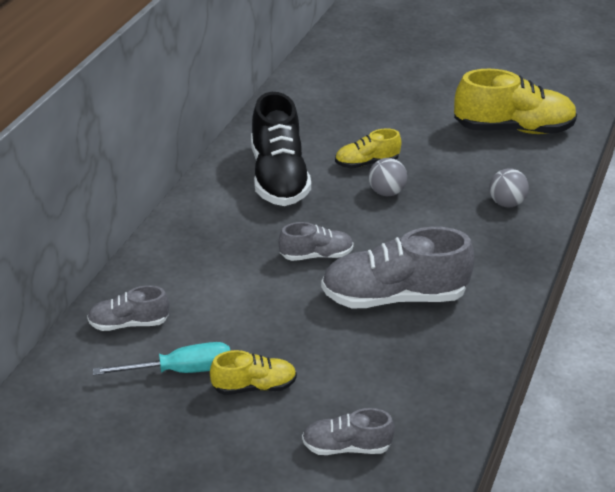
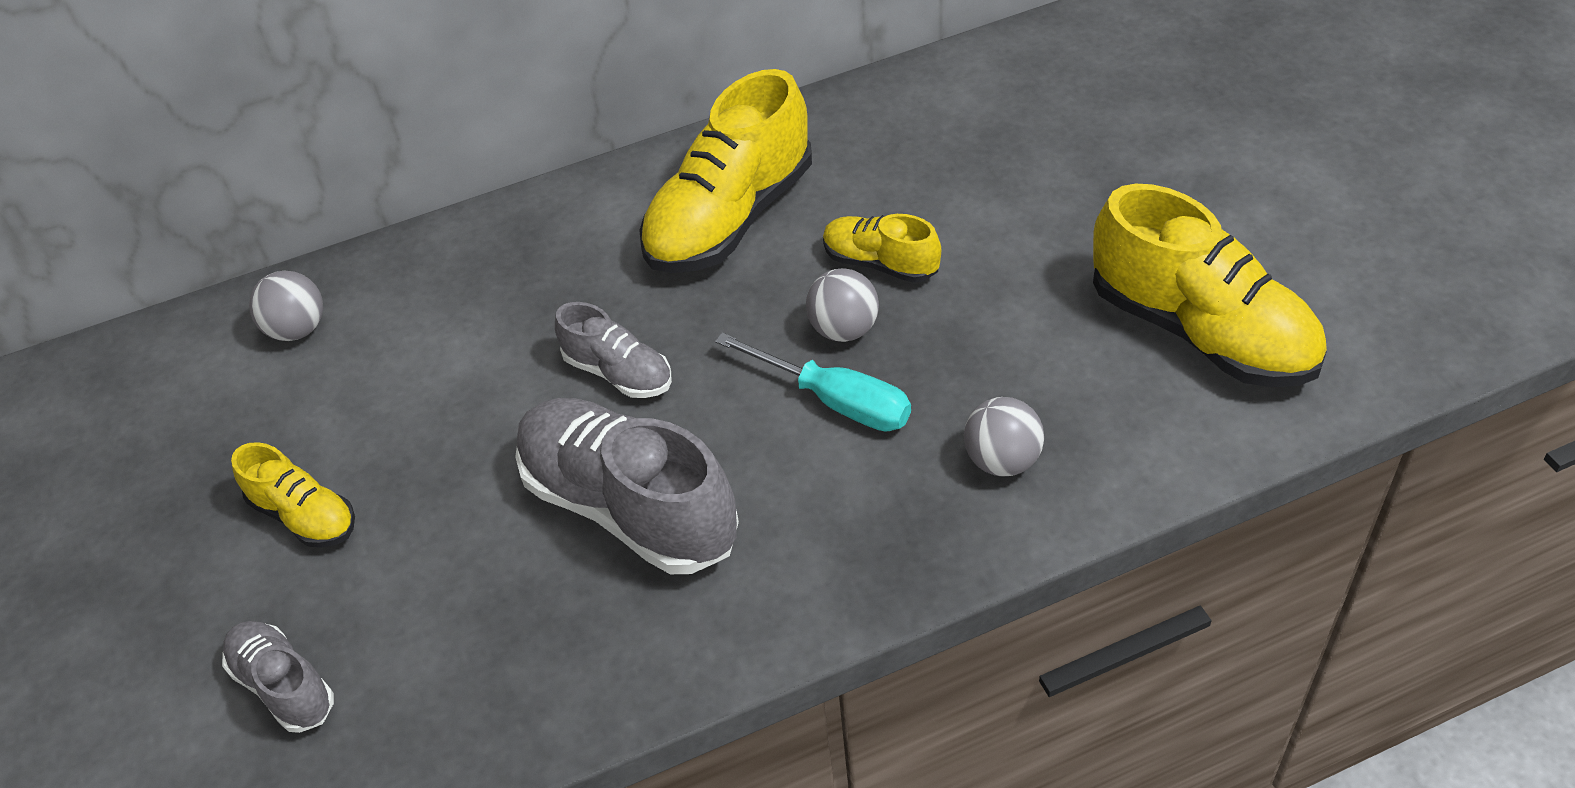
camera: 50 degrees right, 10 degrees up
(129, 323) = (298, 329): grey shoe -> grey ball
(181, 370) = (264, 434): turquoise screwdriver -> turquoise screwdriver (835, 401)
(278, 177) = (730, 218): black shoe -> yellow shoe

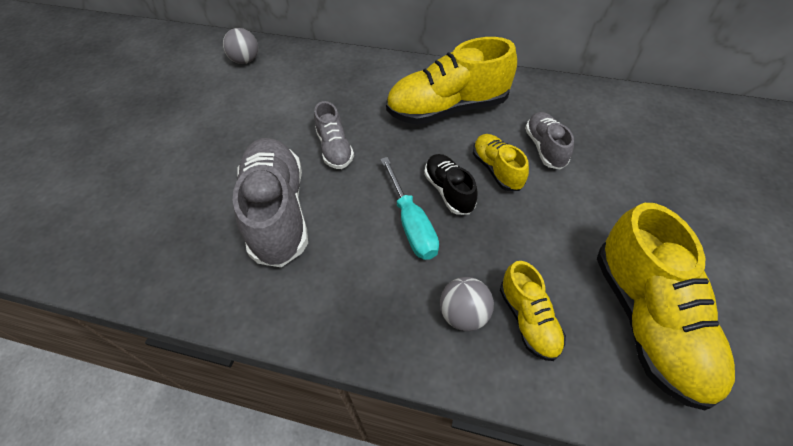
camera: 35 degrees right, 5 degrees up
(284, 686) = (91, 196): grey shoe -> grey shoe (545, 148)
(304, 516) = (170, 133): yellow shoe -> yellow shoe (528, 319)
(844, 329) = (449, 191): grey ball -> black shoe

